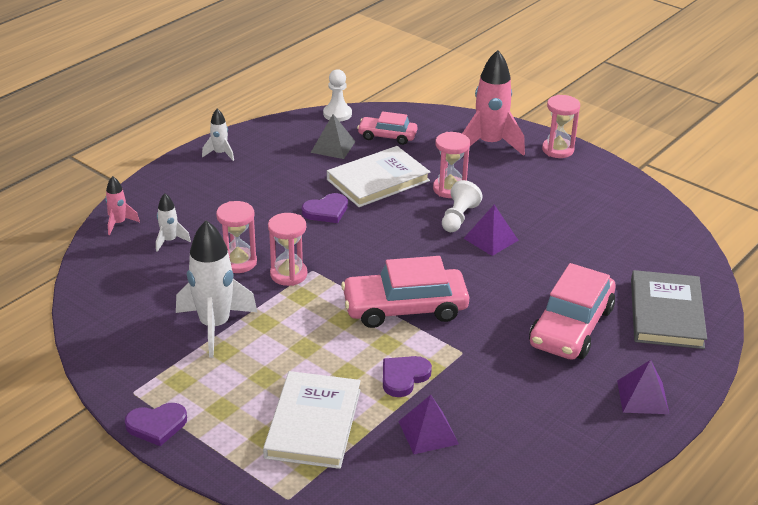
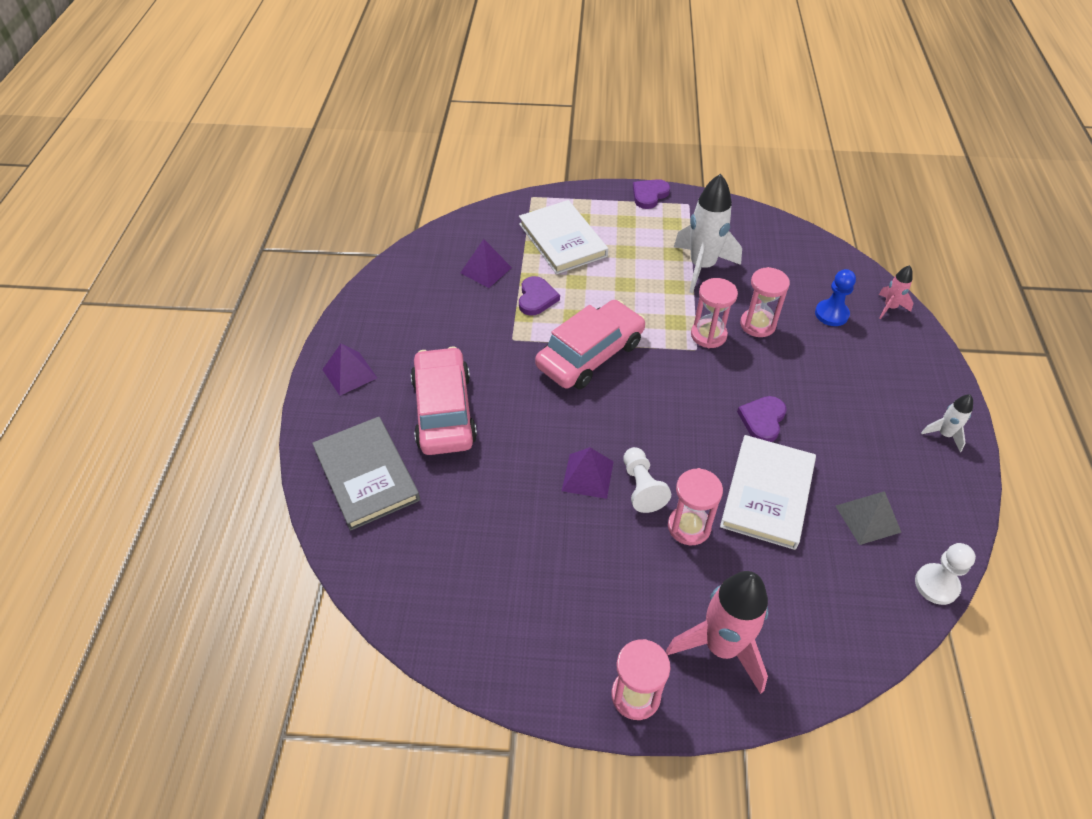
camera: 145 degrees right, 15 degrees up
(170, 241) = (831, 314): white rocket -> blue pawn
(387, 136) = (840, 579): pink car -> none

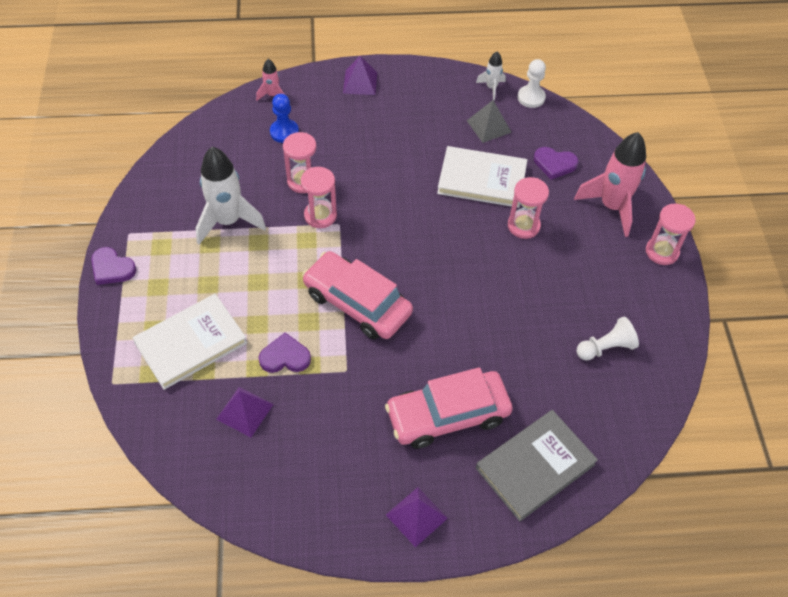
camera: 100 degrees left, 5 degrees up
(587, 476) = (493, 293): purple pyramid -> purple pyramid (360, 82)
(641, 487) = (495, 256): white pawn -> white pawn (605, 348)
(762, 420) = (411, 180): purple heart -> purple heart (554, 164)
(944, 434) = (404, 79): white rocket -> white rocket (491, 88)

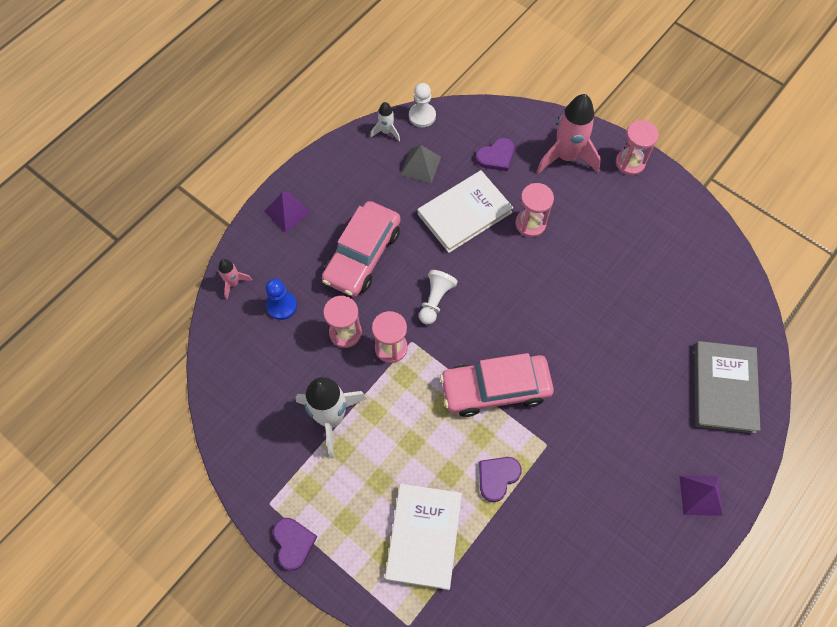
camera: 45 degrees left, 10 degrees up
(112, 268) = (293, 543): purple heart -> purple heart turned 90 degrees counterclockwise
(245, 411) = (520, 544): purple pyramid -> none
(448, 415) = (640, 408): pink car -> pink car (362, 255)
(605, 348) = (673, 265): white pawn -> white pawn (435, 300)

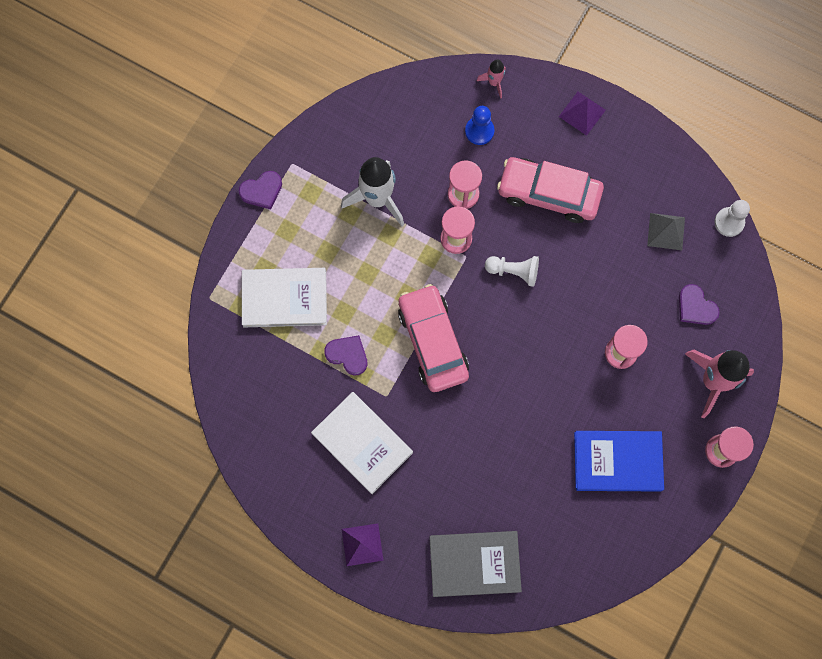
camera: 80 degrees right, 10 degrees up
(386, 132) = (700, 189): white rocket -> none
(464, 213) = (618, 284): white book -> white book (362, 443)
(633, 245) = (617, 461): none -> blue book

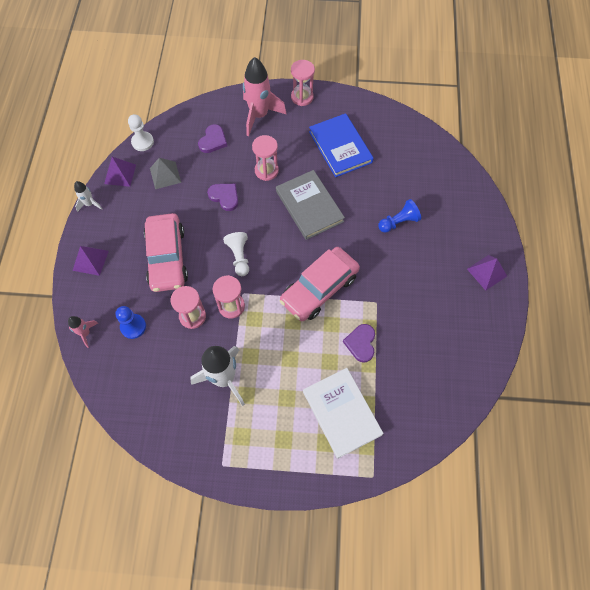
camera: 115 degrees left, 10 degrees down
(262, 191) = (258, 479): purple heart -> purple heart (224, 197)
(362, 443) = (419, 303): white book -> none
(474, 564) = (454, 200): grey book -> grey book (309, 206)
(476, 477) = (398, 222): none -> blue pawn
(660, 134) = (90, 204): none -> white rocket
(690, 180) = (120, 174): none -> purple pyramid

